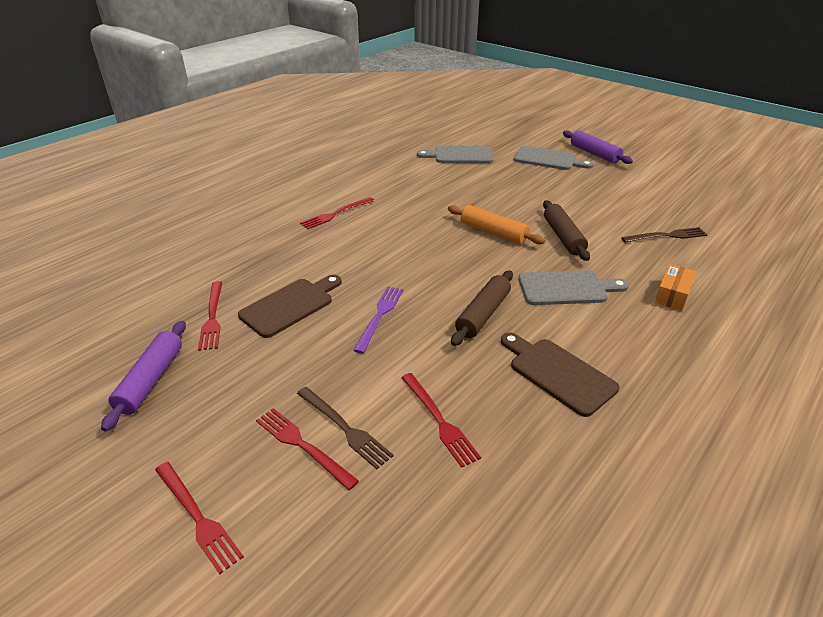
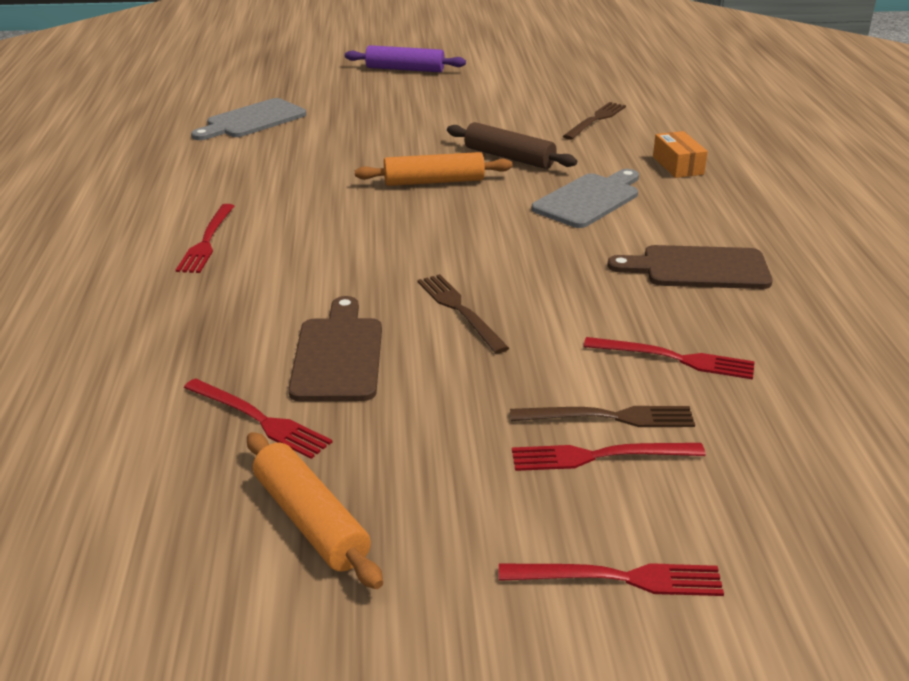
camera: 45 degrees left, 5 degrees down
(151, 380) = (311, 521): purple rolling pin -> orange rolling pin
(380, 316) = (460, 310): purple fork -> brown fork
(483, 314) = (556, 257): brown rolling pin -> none
(548, 159) = (365, 91): grey cutting board -> none

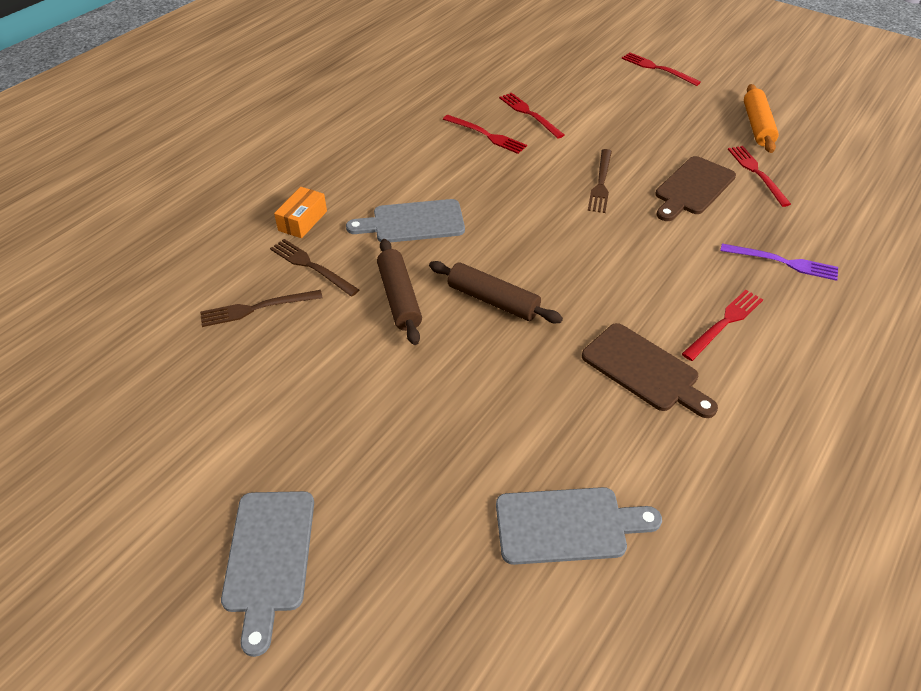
camera: 140 degrees left, 15 degrees up
(167, 315) = (783, 262): none -> purple fork
(405, 69) = (269, 557): purple rolling pin -> grey cutting board
(434, 182) = (493, 300): orange rolling pin -> brown rolling pin
(599, 456) = (617, 98): red fork -> red fork (486, 135)
(609, 417) = (594, 107): brown fork -> brown fork (311, 266)
(698, 268) = (439, 146): brown cutting board -> brown cutting board (644, 370)

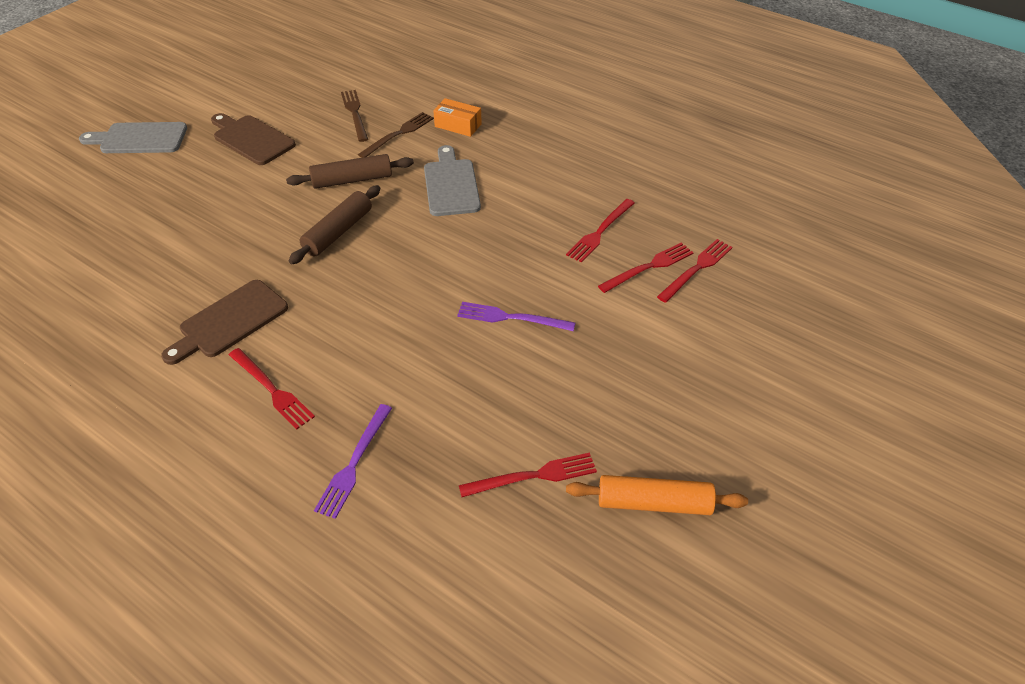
camera: 90 degrees right, 0 degrees up
(567, 525) = (101, 263): grey cutting board -> none
(601, 183) = (511, 318): brown fork -> purple fork
(657, 69) = (797, 406): red fork -> red fork (696, 269)
(693, 188) = (500, 401): brown cutting board -> brown cutting board (251, 139)

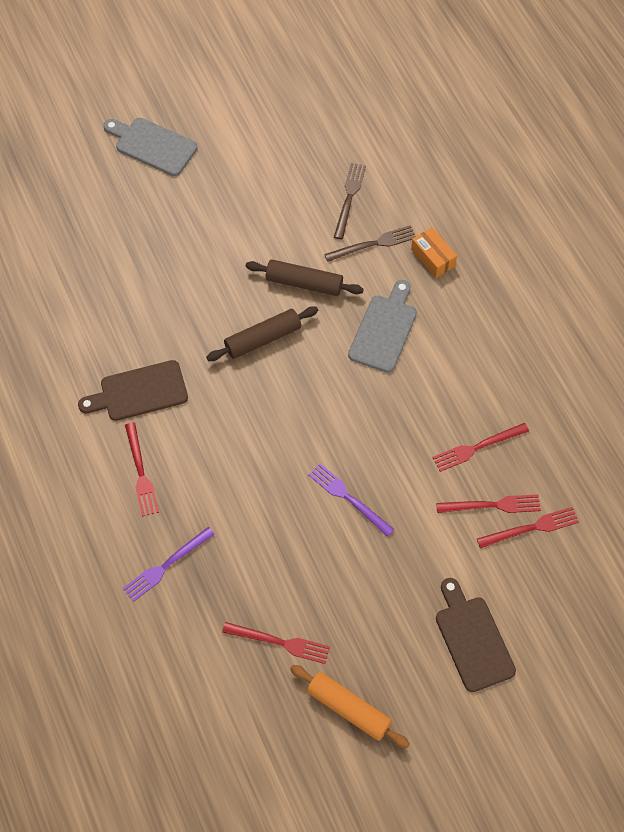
camera: 30 degrees right, 15 degrees up
(251, 139) = (244, 190): brown cutting board -> brown cutting board (472, 639)

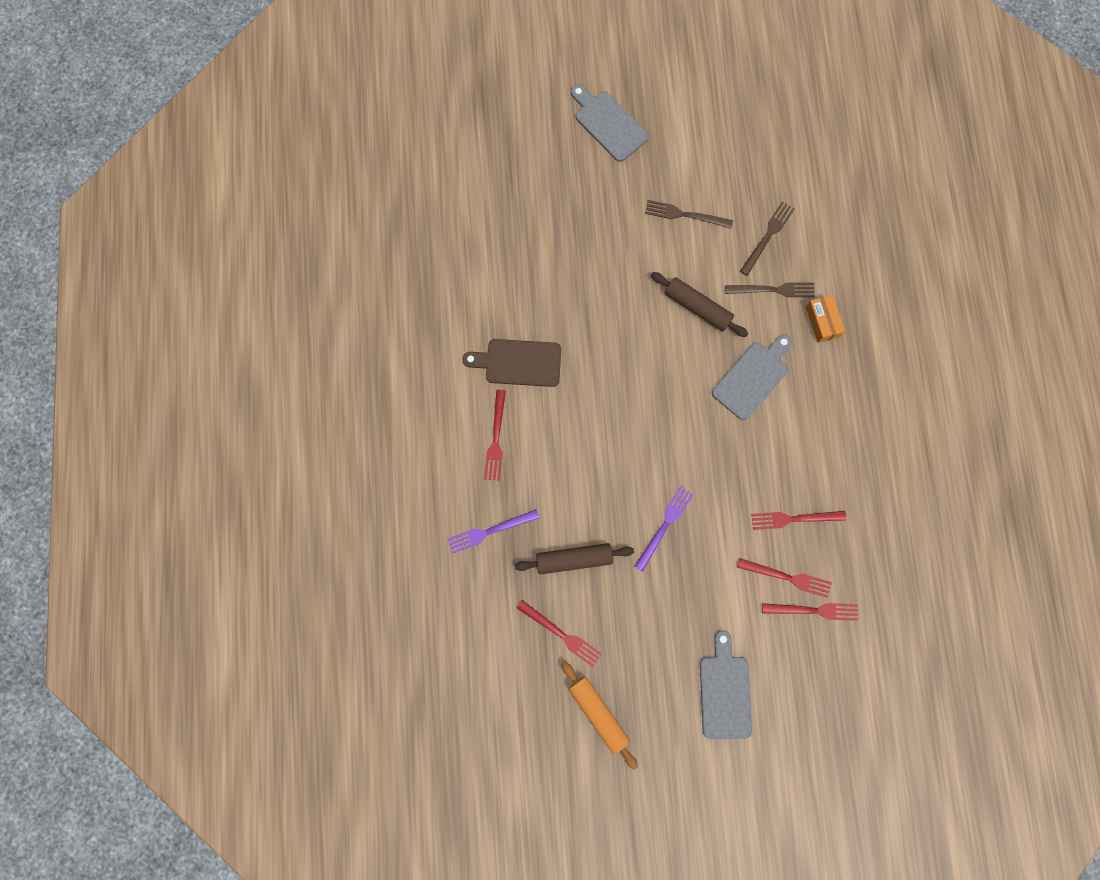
camera: 20 degrees right, 15 degrees up
(260, 203) = (685, 215): none -> brown fork
(263, 339) = (642, 349): brown rolling pin -> brown rolling pin (574, 559)
(348, 498) = (665, 525): purple fork -> purple fork turned 60 degrees clockwise
(472, 639) = (725, 692): brown cutting board -> grey cutting board

